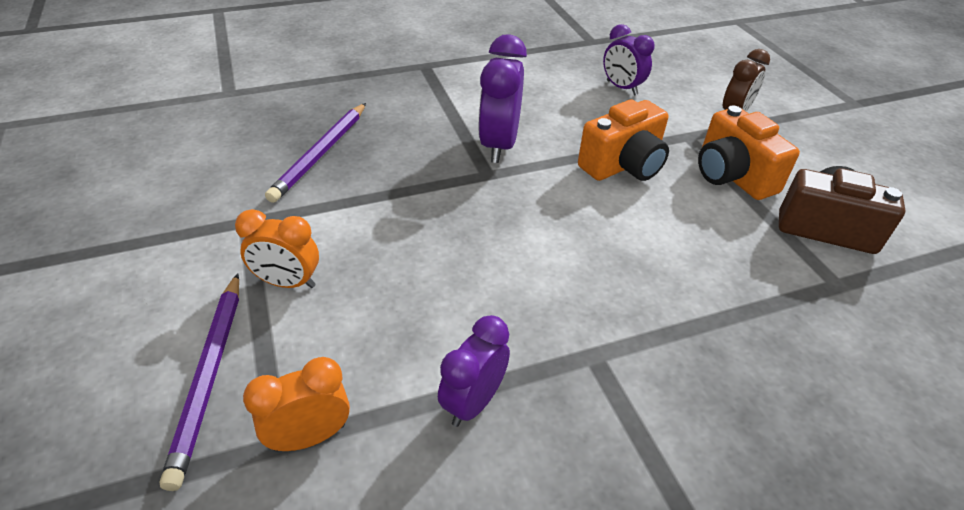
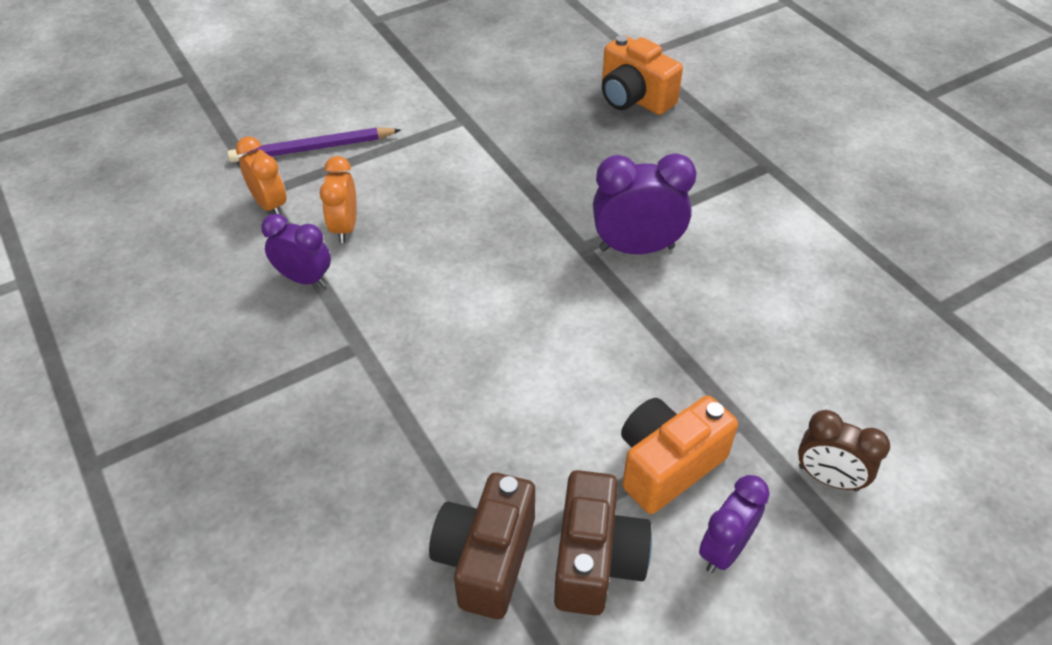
camera: 80 degrees right, 5 degrees up
(287, 282) = (403, 158): orange clock -> orange clock (345, 228)
(321, 154) = (568, 133): purple pencil -> none
(621, 88) = (825, 347): purple clock -> purple clock (724, 549)
(623, 165) = (644, 356): orange camera -> orange camera (634, 98)
(841, 289) = (486, 558): none -> brown camera

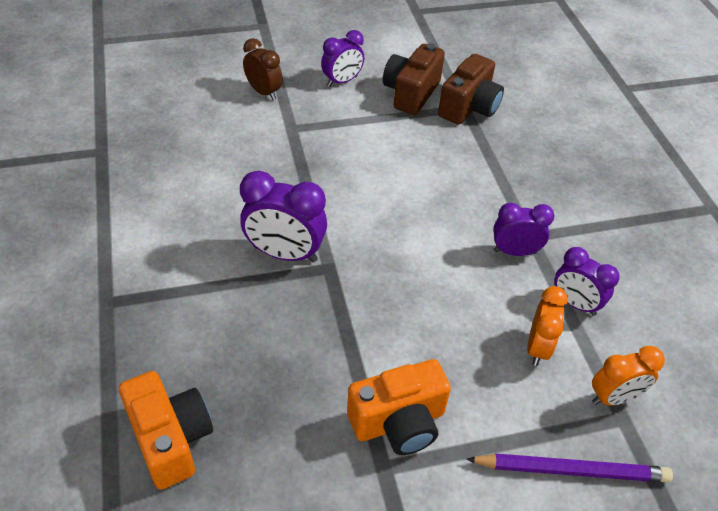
camera: 165 degrees left, 0 degrees up
(270, 205) = (614, 397): orange clock -> orange clock turned 90 degrees counterclockwise
(378, 319) = (514, 252): none -> purple clock
(667, 465) = (349, 119): orange camera -> orange camera (399, 422)

